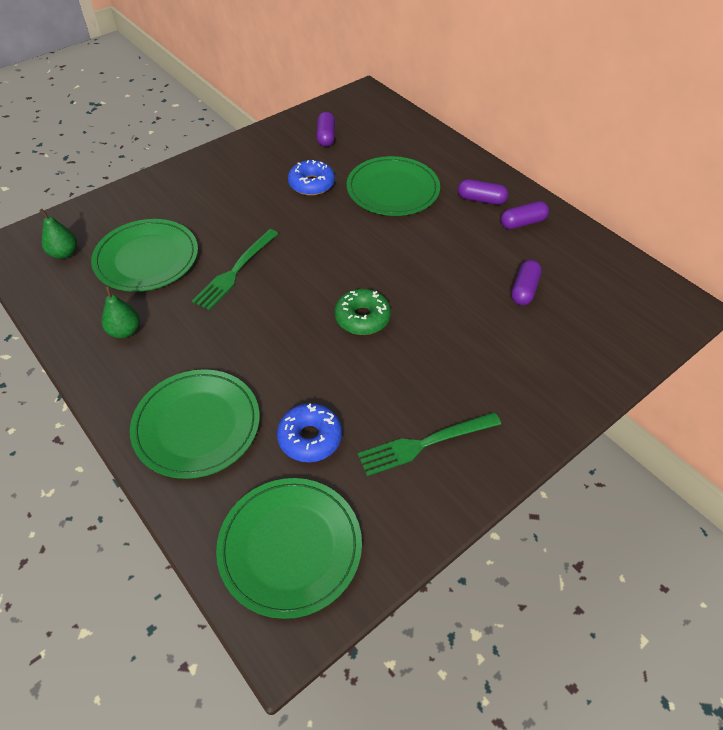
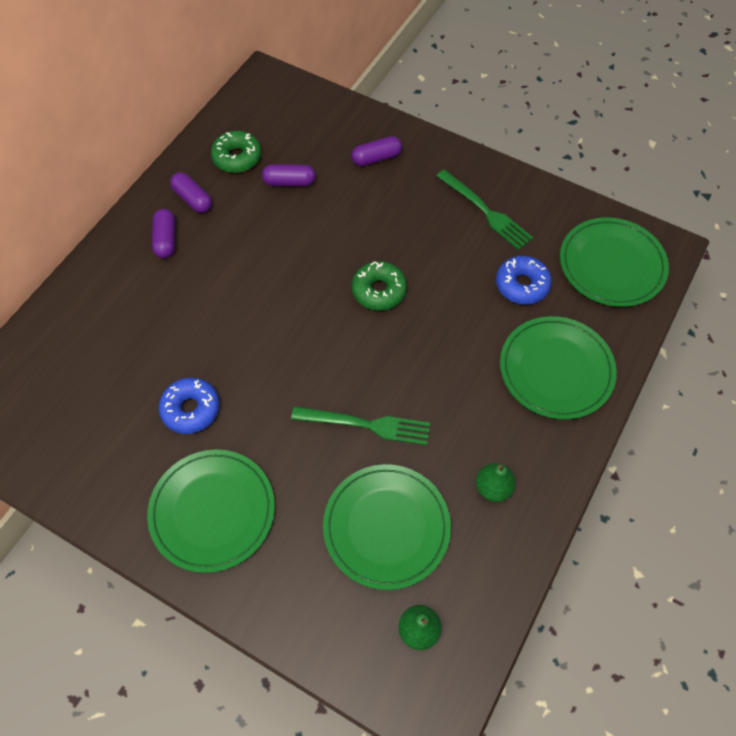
camera: 110 degrees left, 10 degrees up
(326, 136) = (83, 431): purple capsule -> purple capsule (376, 158)
(393, 190) = (175, 323): green plate -> green plate (212, 511)
(568, 261) = (237, 157): none -> green donut

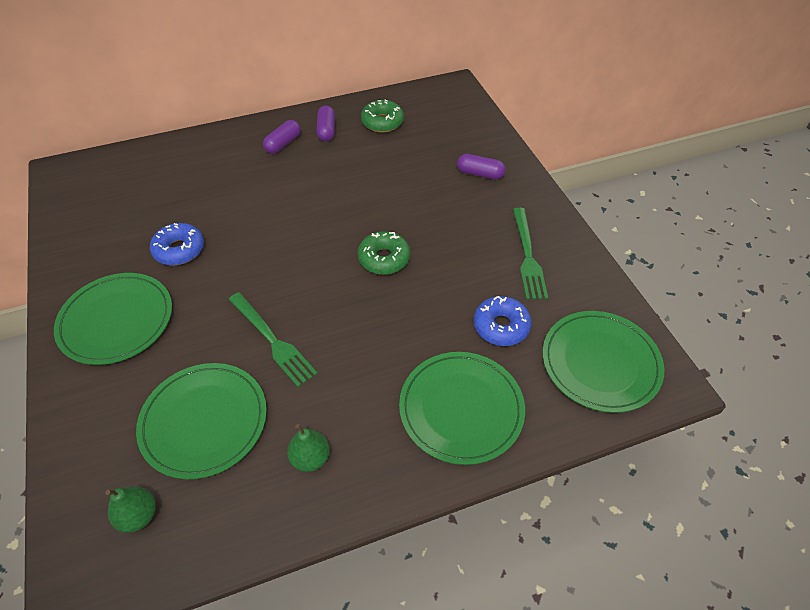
camera: 40 degrees right, 10 degrees down
(289, 182) = (400, 155): purple capsule -> none

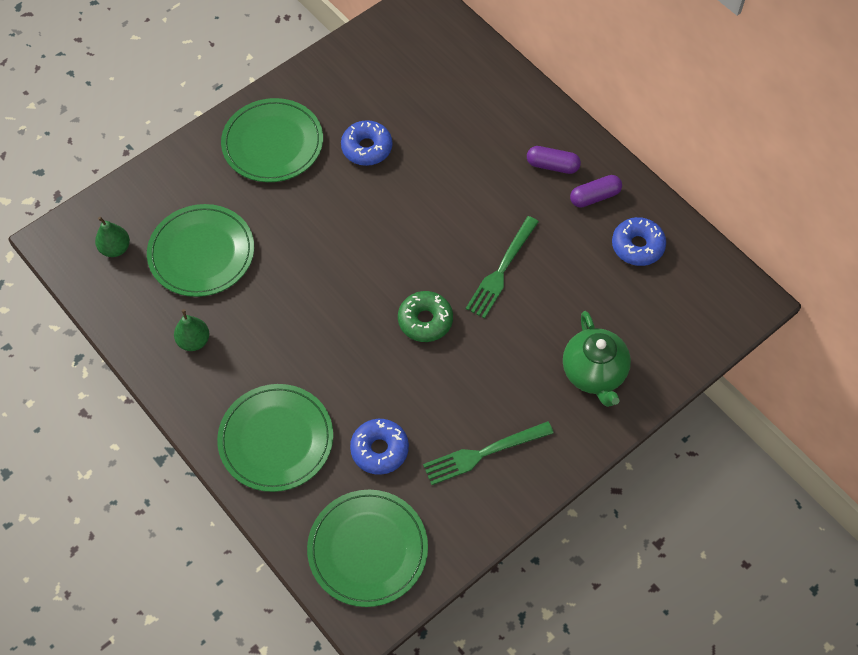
camera: 70 degrees right, 10 degrees up
(273, 341) = (294, 267): green fork -> green fork (501, 270)
(382, 122) = (637, 246): green donut -> blue donut
(480, 174) = (594, 373): purple capsule -> green teapot

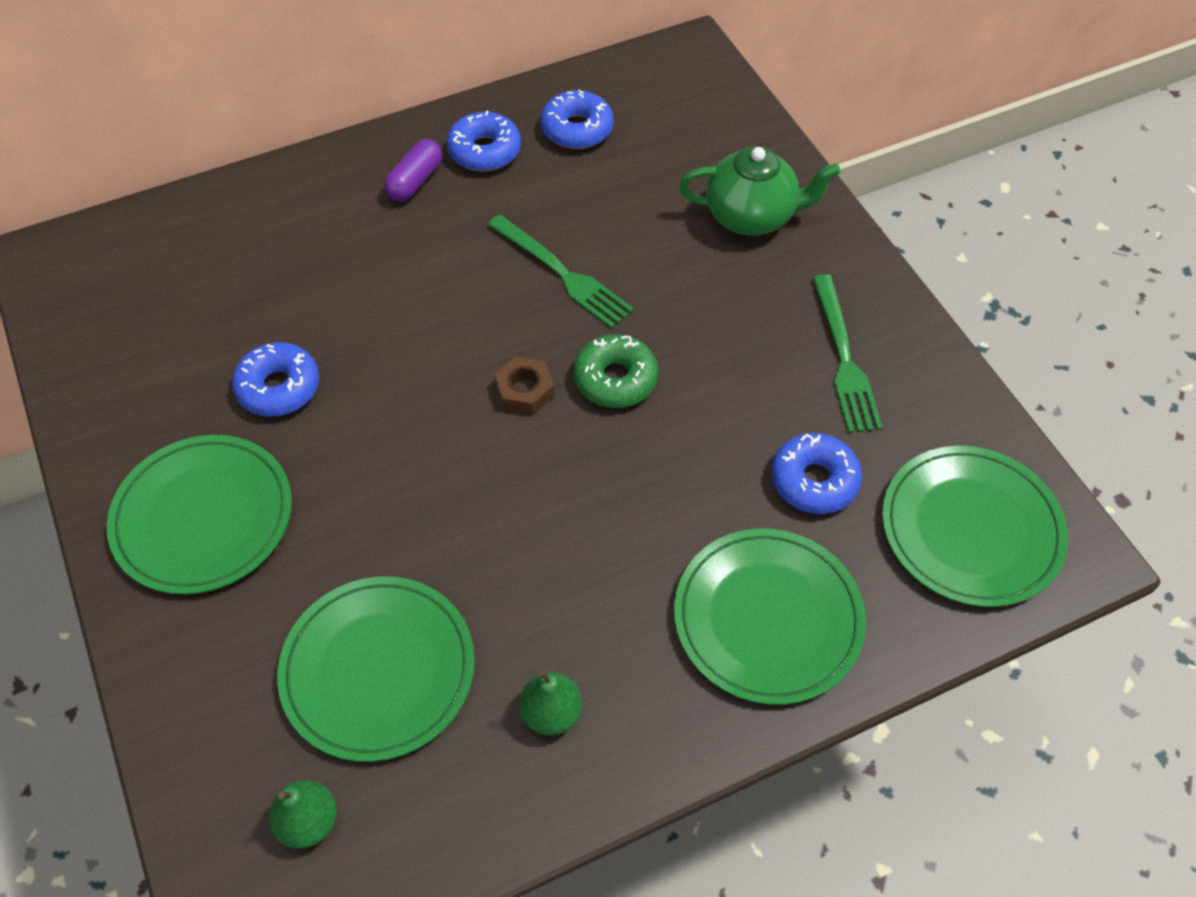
camera: 75 degrees left, 5 degrees down
(402, 273) = (524, 390): none -> brown nut
(594, 197) = (484, 151): purple capsule -> blue donut

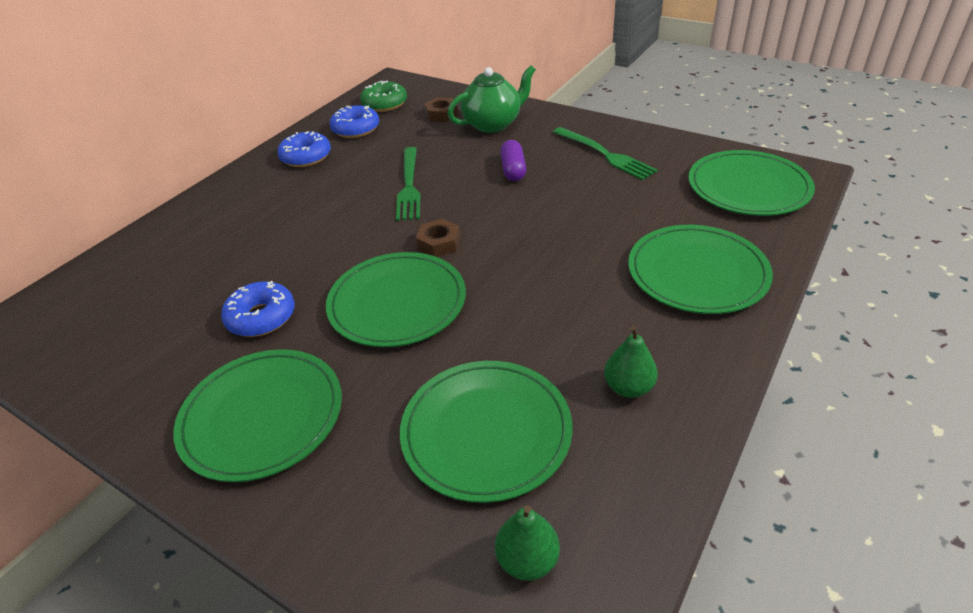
camera: 30 degrees left, 15 degrees down
(415, 181) = (271, 185): purple capsule -> purple capsule (513, 170)
(418, 452) = (397, 303): none -> green plate
(562, 274) = (409, 186): green fork -> green fork turned 75 degrees clockwise
(615, 379) = (490, 215): green donut -> green donut (384, 104)
(702, 159) = (441, 114): none -> brown nut
(814, 481) = (649, 206): blue donut -> none

